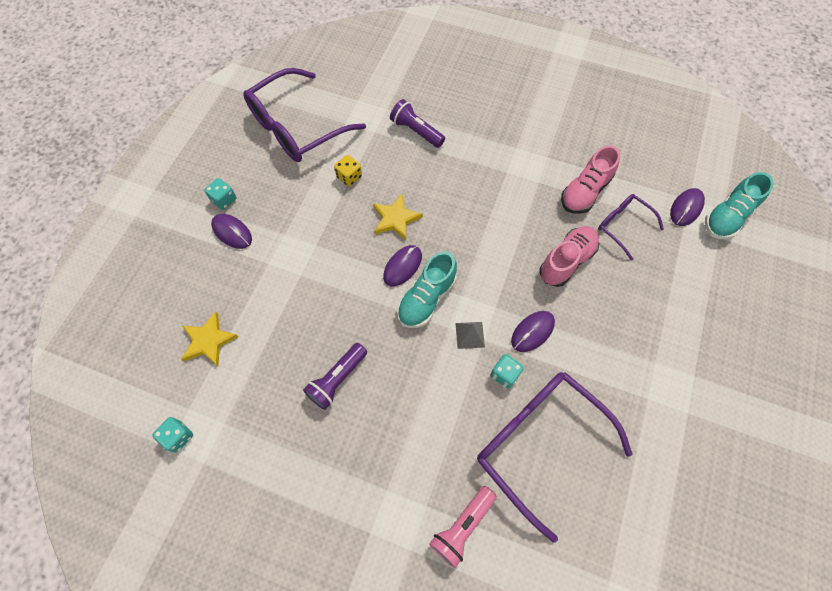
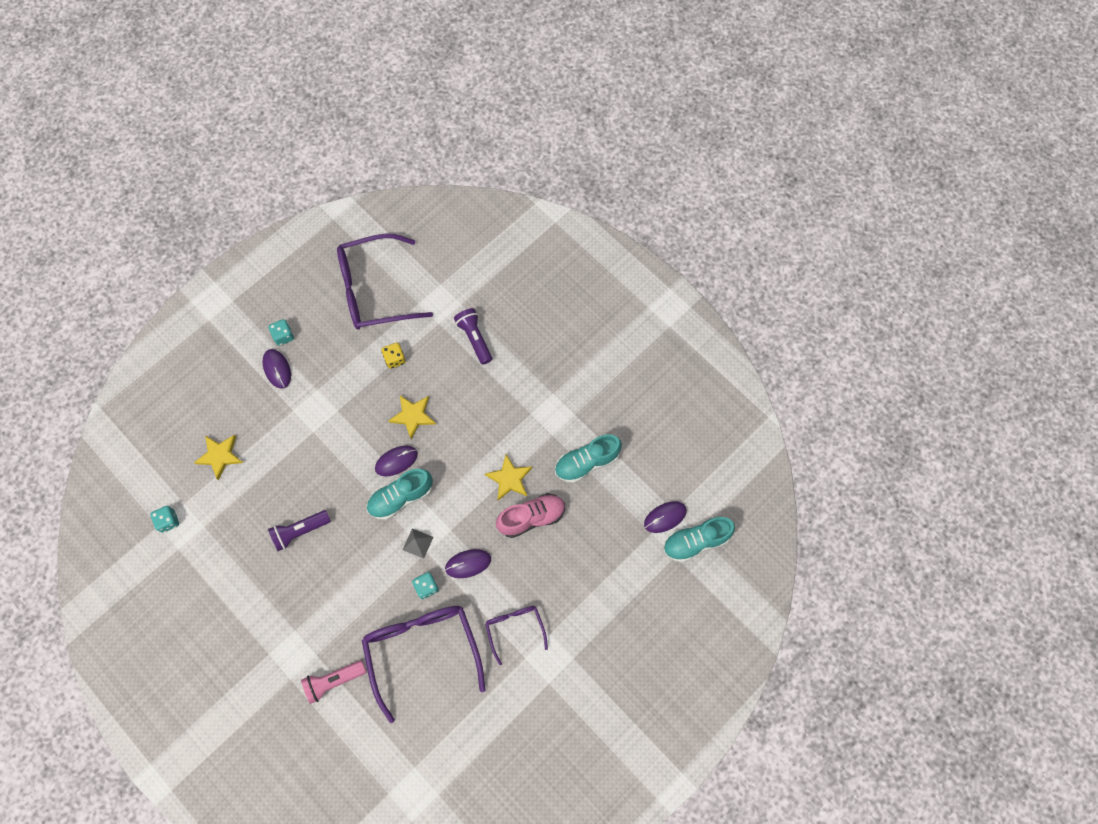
camera: 25 degrees right, 5 degrees up
(523, 235) = (509, 479): none -> yellow star
(585, 192) = (586, 462): pink shoe -> turquoise shoe
(623, 226) = (599, 509): purple glasses -> purple glasses (515, 629)

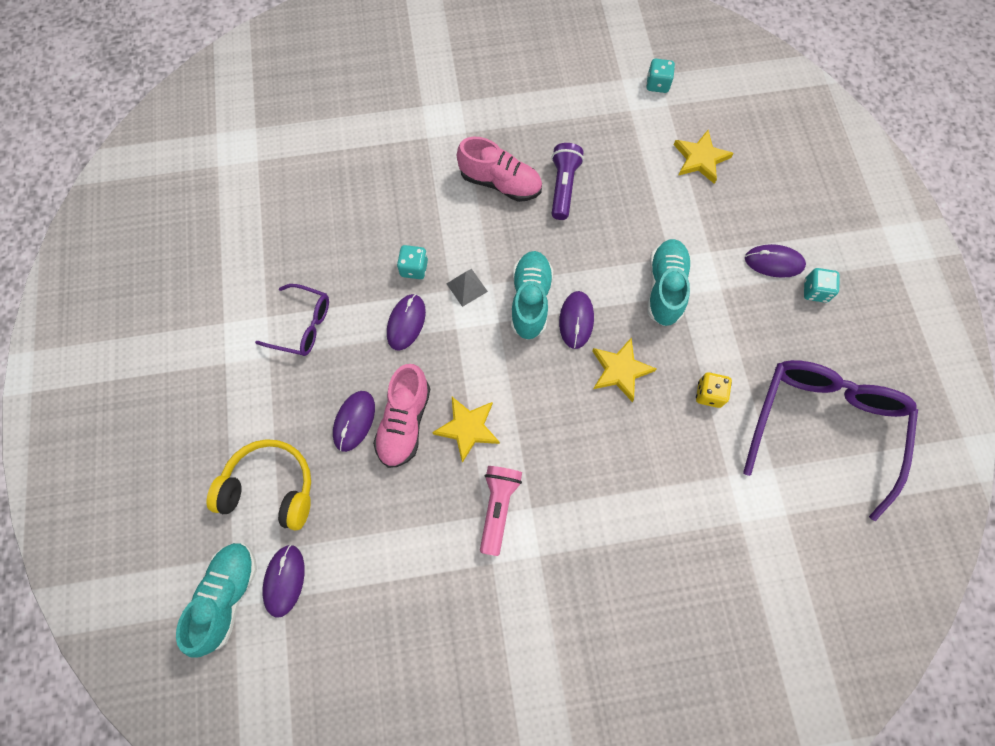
camera: 125 degrees right, 0 degrees up
(323, 576) = (500, 183): none -> pink shoe
(333, 681) = (391, 138): pink flashlight -> pink flashlight (498, 507)
(422, 651) = (354, 227): purple glasses -> none
(474, 338) = (679, 507): purple flashlight -> none
(552, 548) = (354, 421): none -> purple mouse
(586, 462) = (421, 533): turquoise shoe -> turquoise shoe (665, 288)
(624, 565) = (270, 488): none -> yellow headphones

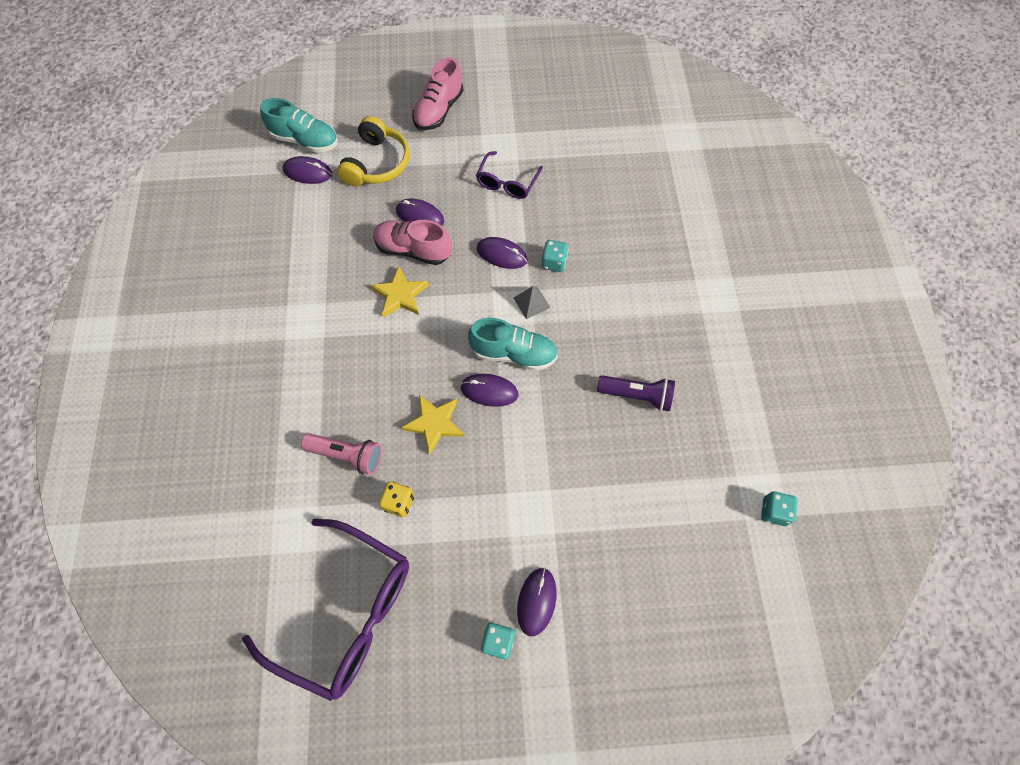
camera: 95 degrees right, 5 degrees down
(498, 507) = (329, 312): pink flashlight -> pink flashlight (346, 455)
(500, 183) = (642, 339): pink shoe -> pink shoe (439, 110)
(665, 288) = (516, 478): turquoise shoe -> none
(700, 159) = (672, 543): yellow star -> none

